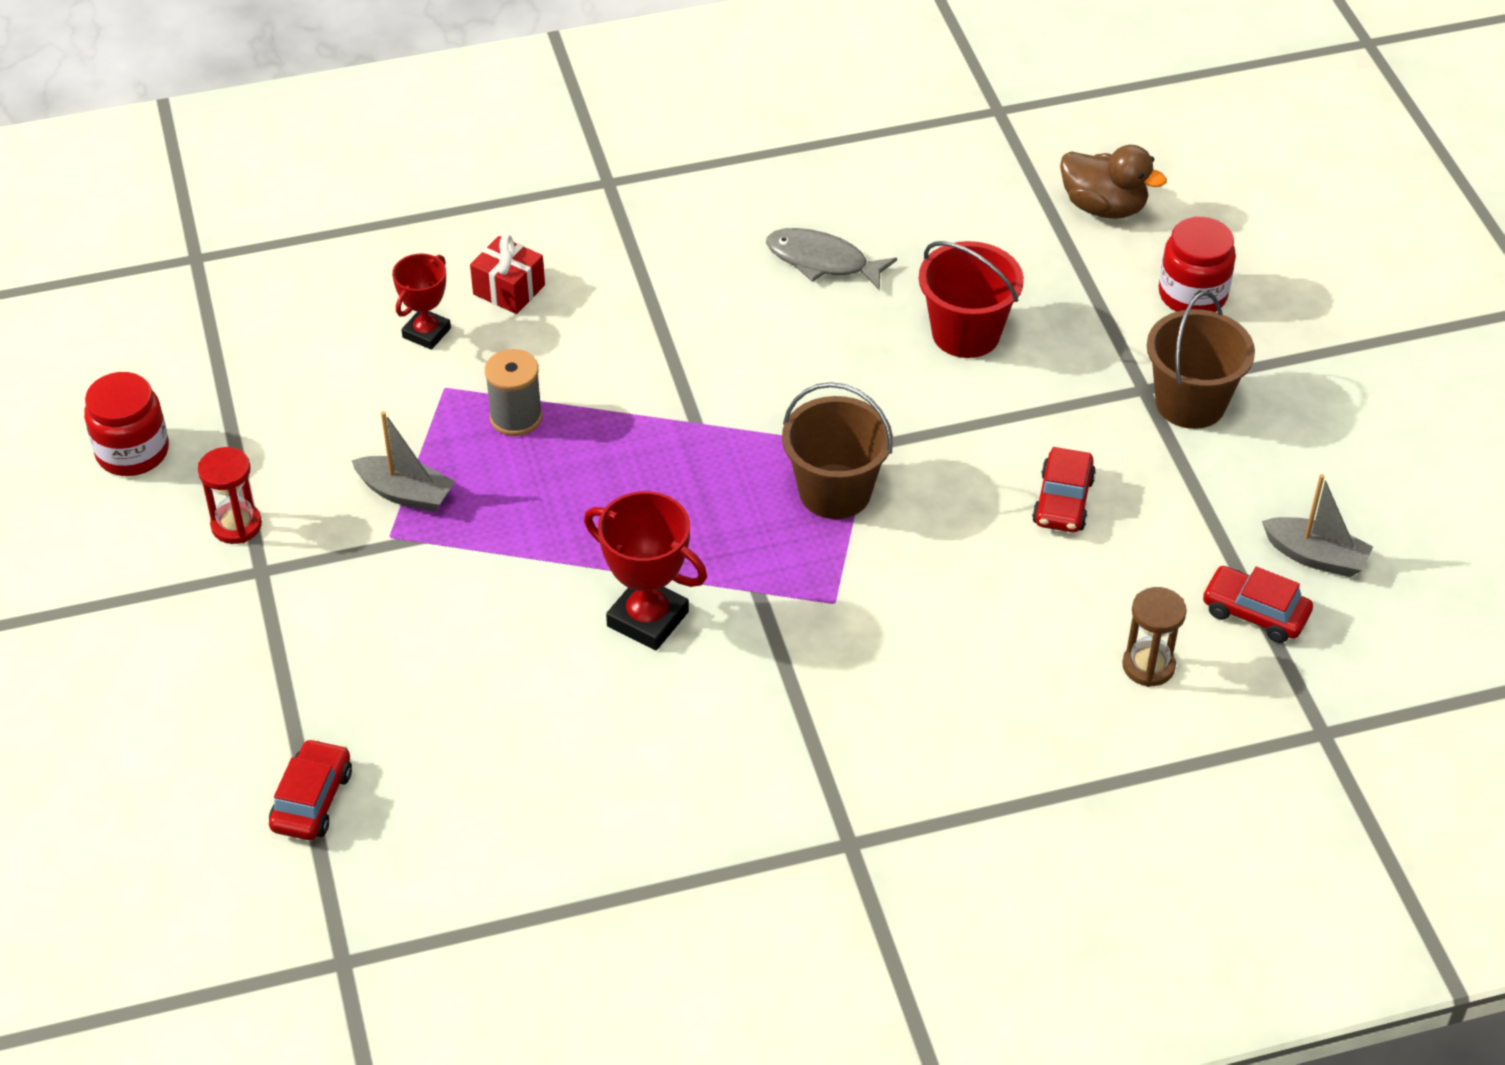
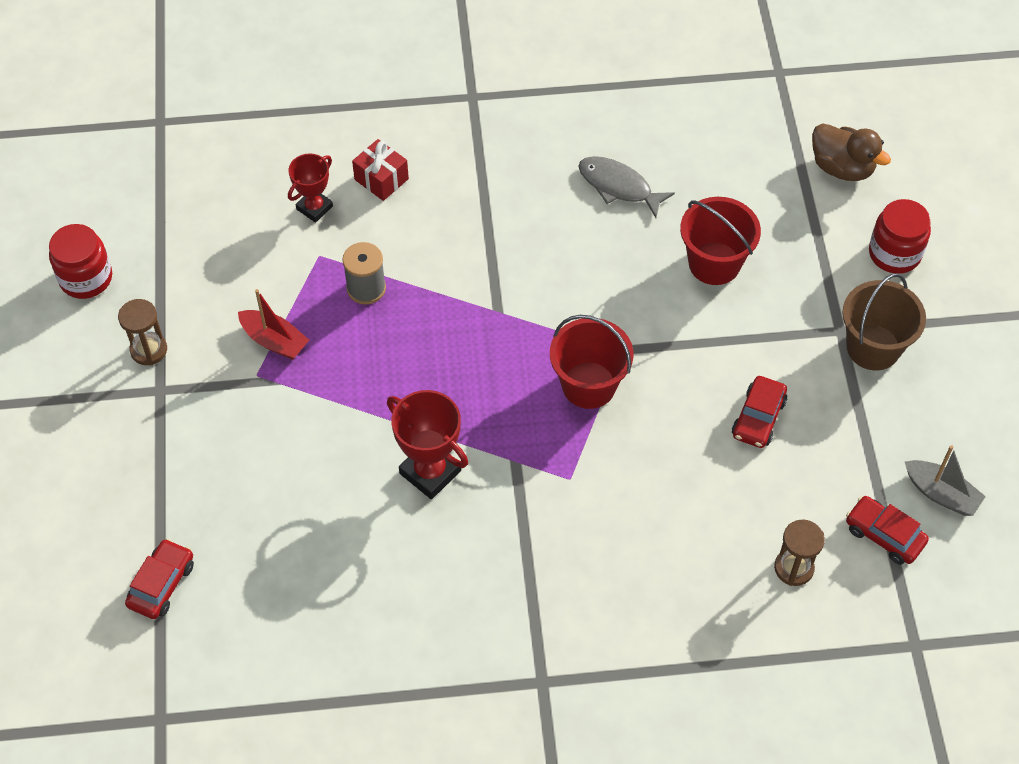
camera: 10 degrees right, 10 degrees up
(236, 525) = (149, 350): red hourglass -> brown hourglass
(405, 493) = (274, 341): grey boat -> red boat
(835, 492) = (589, 385): brown bucket -> red bucket

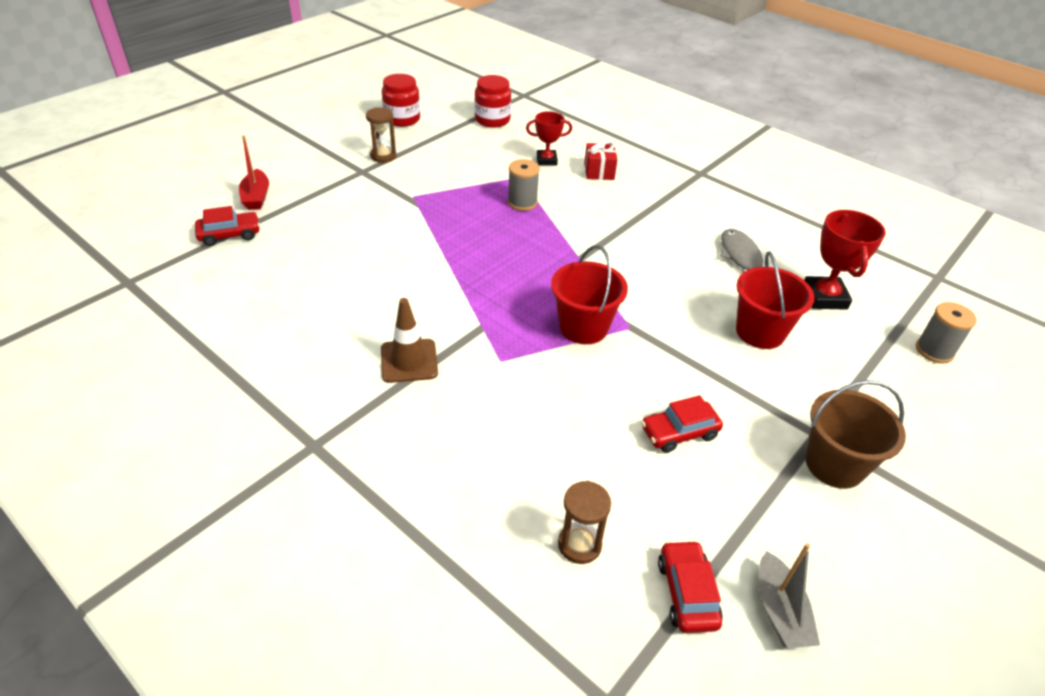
camera: 45 degrees right, 15 degrees down
(274, 341) = (443, 190): red boat -> red boat (256, 197)
(430, 472) = (428, 294): red trophy -> red trophy (824, 297)
(506, 548) = (409, 361): none -> brown traffic cone
(842, 167) = (934, 351): brown duck -> grey spool
(894, 253) = (925, 425): red jar -> red jar (492, 120)

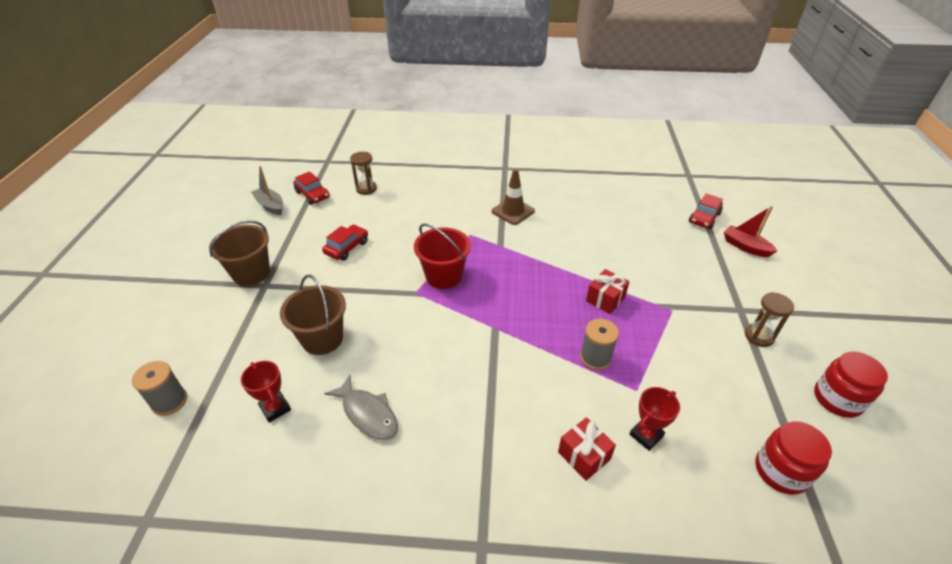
camera: 145 degrees right, 0 degrees up
(453, 228) = (605, 299): none -> red gift
(760, 332) = (322, 339): red bucket -> brown bucket
(824, 297) = (275, 408): red trophy -> red trophy, size x0.65

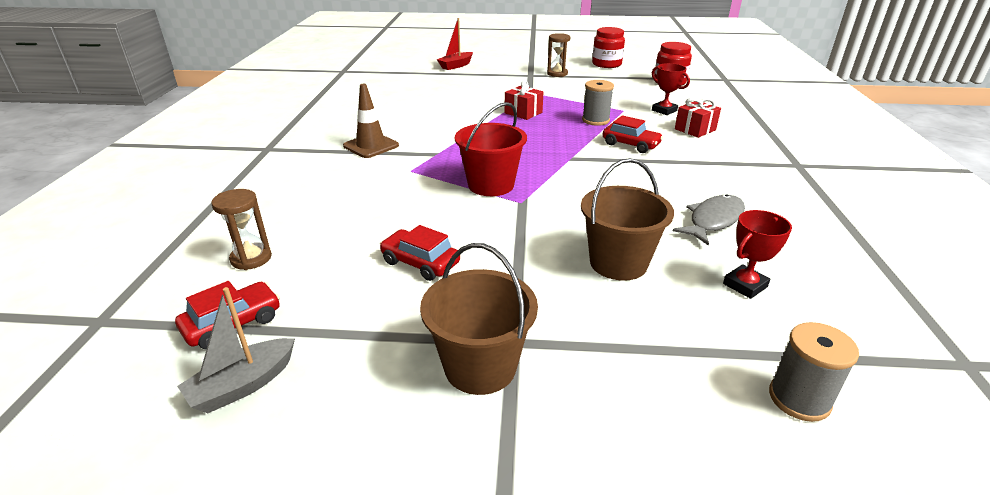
camera: 90 degrees left, 10 degrees down
(704, 218) = (413, 73): red car -> red car (630, 144)

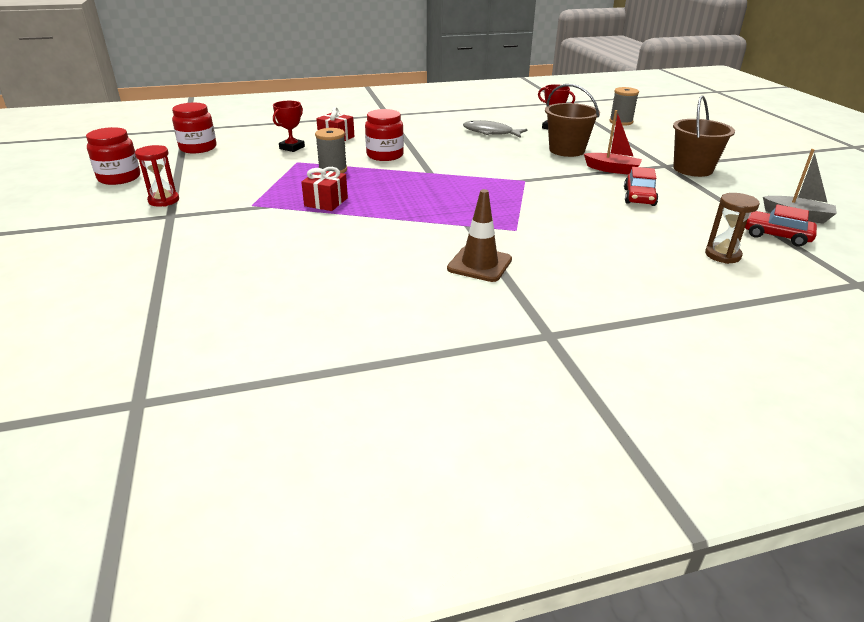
camera: 110 degrees left, 0 degrees up
(456, 66) = (111, 278): red boat -> red boat (612, 169)
(491, 185) = (509, 193): red bucket -> none
(557, 74) = (164, 200): brown hourglass -> red hourglass
(630, 144) = (385, 155): red car -> red jar

